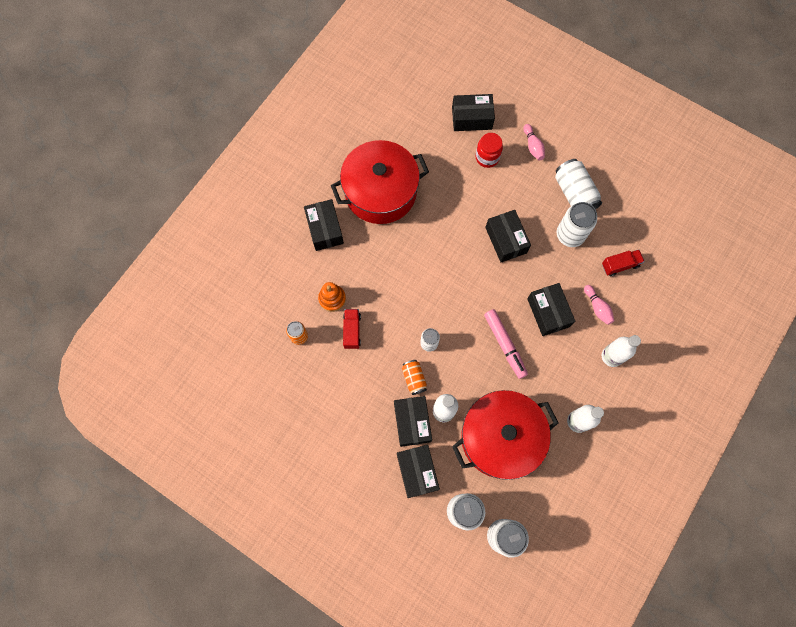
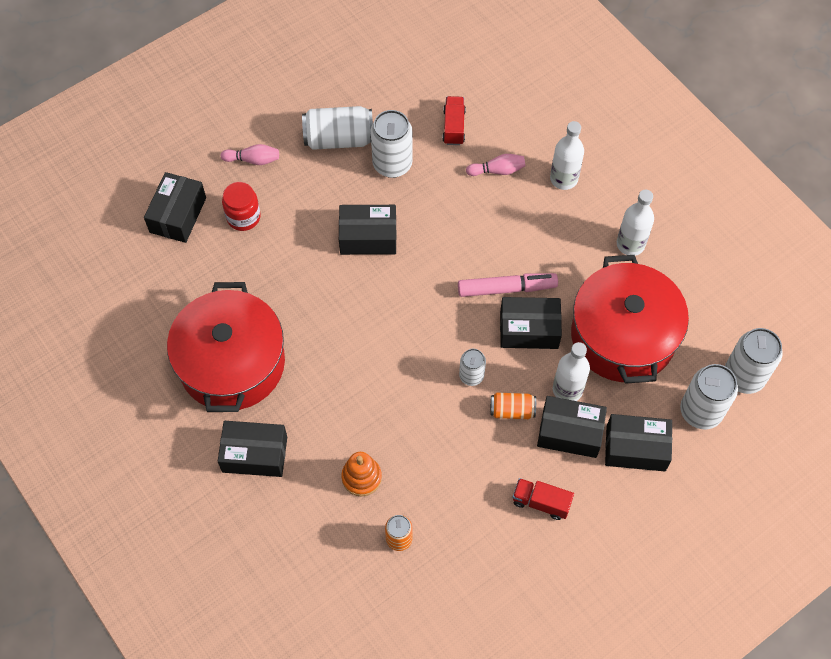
camera: 70 degrees left, 10 degrees down
(352, 331) = (418, 466): red truck -> red truck (541, 502)
(548, 312) = (483, 225): black box -> black box (529, 330)

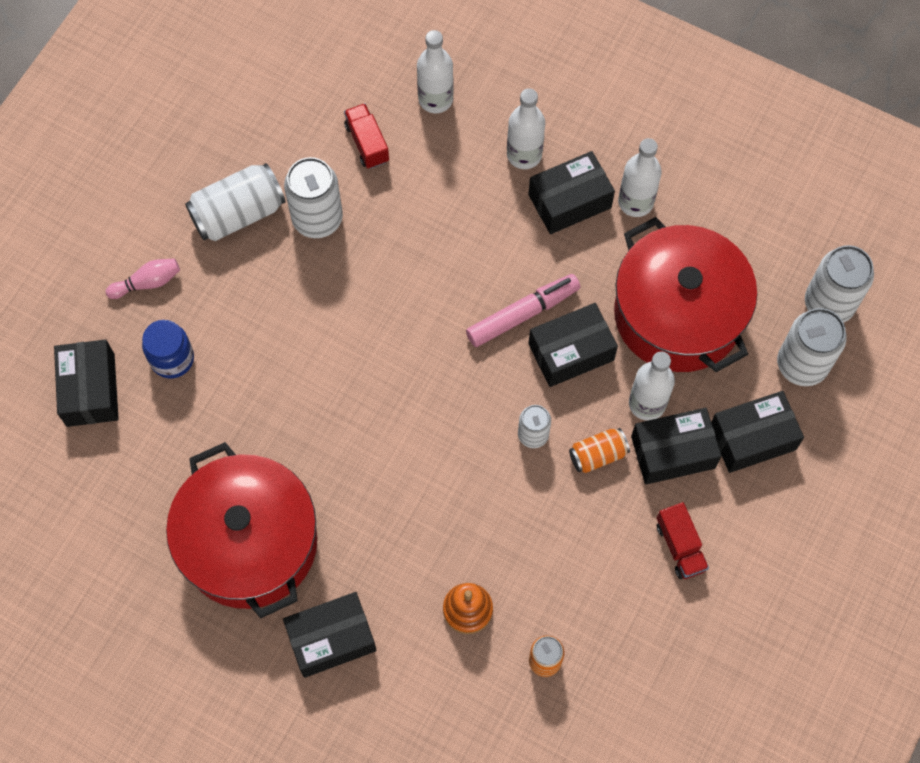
camera: 25 degrees left, 5 degrees up
(243, 217) = (172, 359): red jar -> blue jar
(368, 237) = (333, 320): black box -> black box (569, 201)
(497, 170) = (444, 176): pink bowling pin -> none
(518, 116) = (435, 99): none -> white bottle
(541, 502) = (680, 546): red truck -> red truck turned 105 degrees counterclockwise

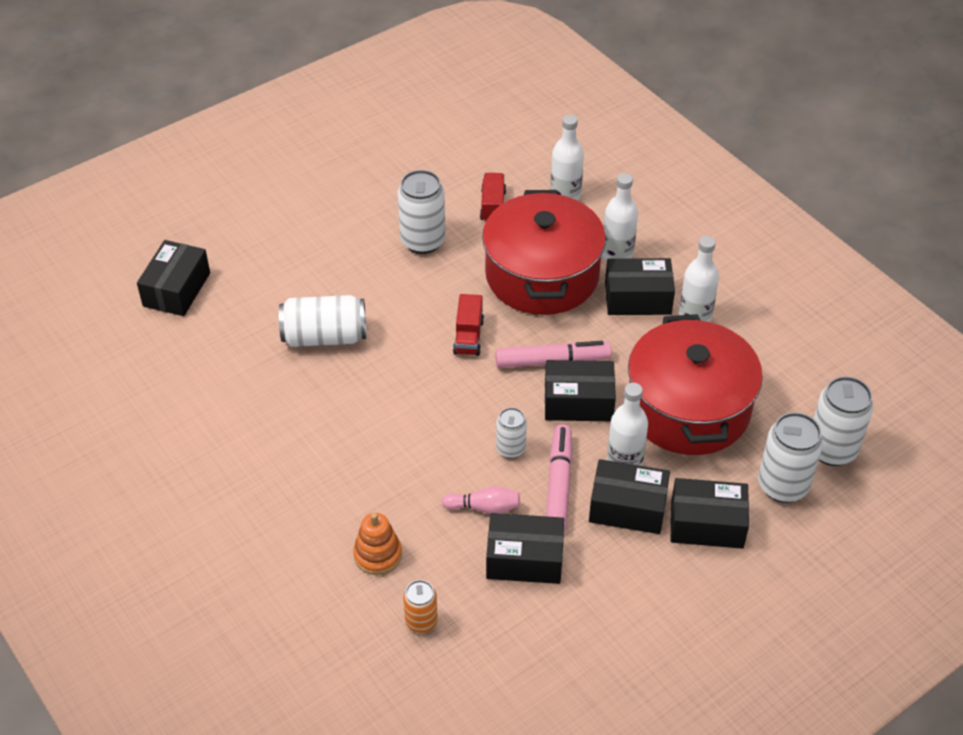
camera: 25 degrees right, 20 degrees down
(147, 283) = (265, 237): pink bowling pin -> pink bowling pin (484, 507)
(172, 359) = (251, 291): blue jar -> none
(238, 214) = (363, 217): white can -> white can (324, 336)
(249, 543) = (229, 436): red pot -> red pot (542, 275)
(331, 639) = (250, 530): black box -> black box (524, 559)
(597, 455) = (559, 484): orange can -> pink marker
(680, 546) = (594, 582): red truck -> red truck (468, 337)

